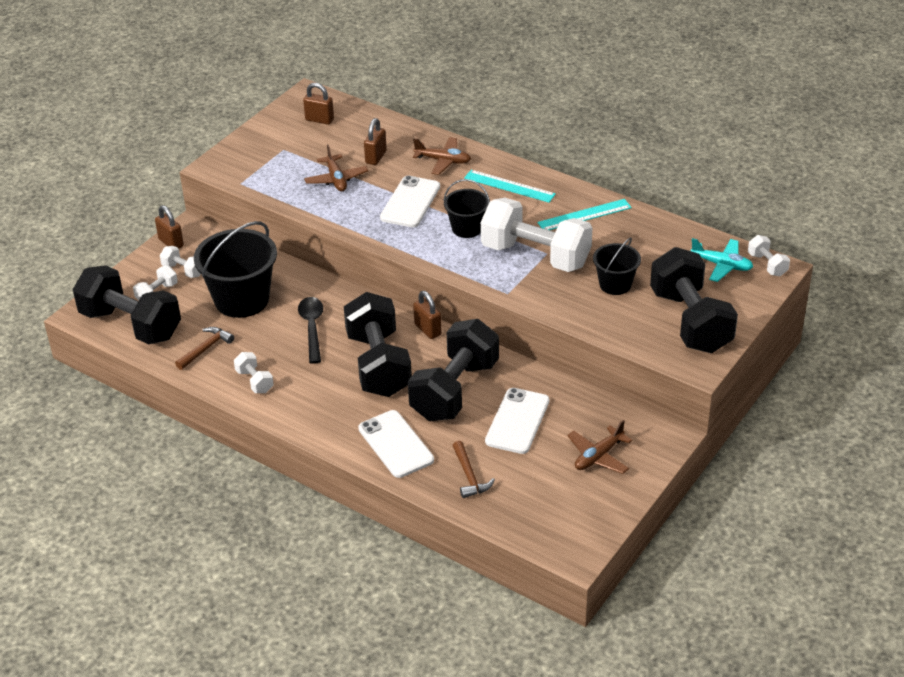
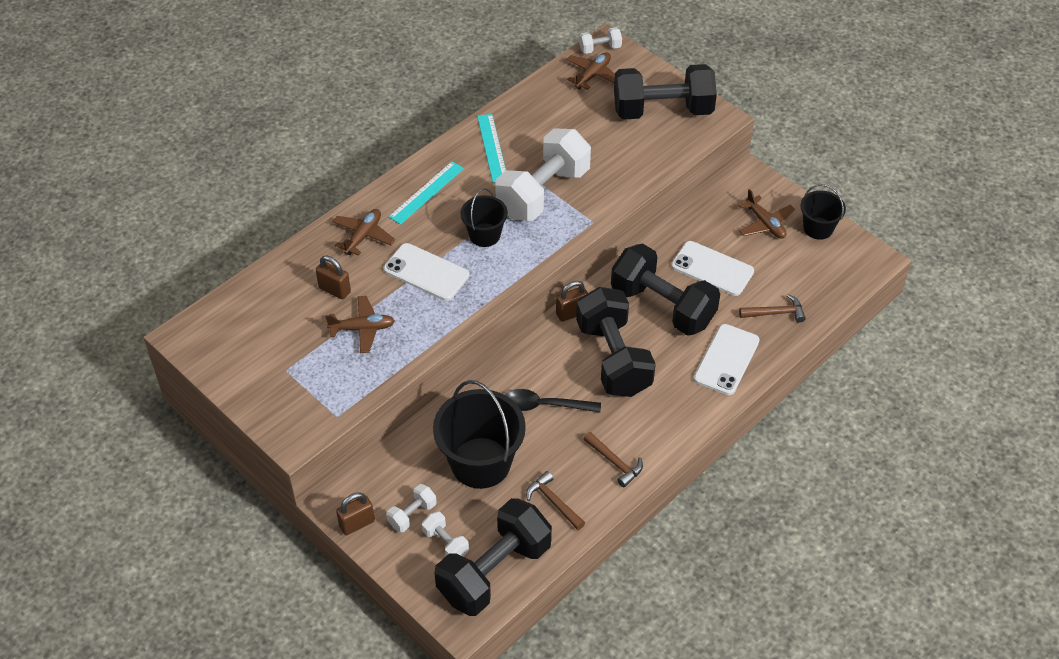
camera: 80 degrees left, 10 degrees up
(254, 381) = (615, 462): white dumbbell -> brown hammer
(319, 120) = (241, 331): brown padlock -> none
(378, 364) = (613, 358): black dumbbell -> black dumbbell turned 75 degrees clockwise
(395, 444) = (726, 360): white phone -> white phone turned 45 degrees counterclockwise
(615, 284) = (600, 147): black bucket -> black bucket (818, 228)
(722, 265) = (593, 75): turquoise plane -> brown plane

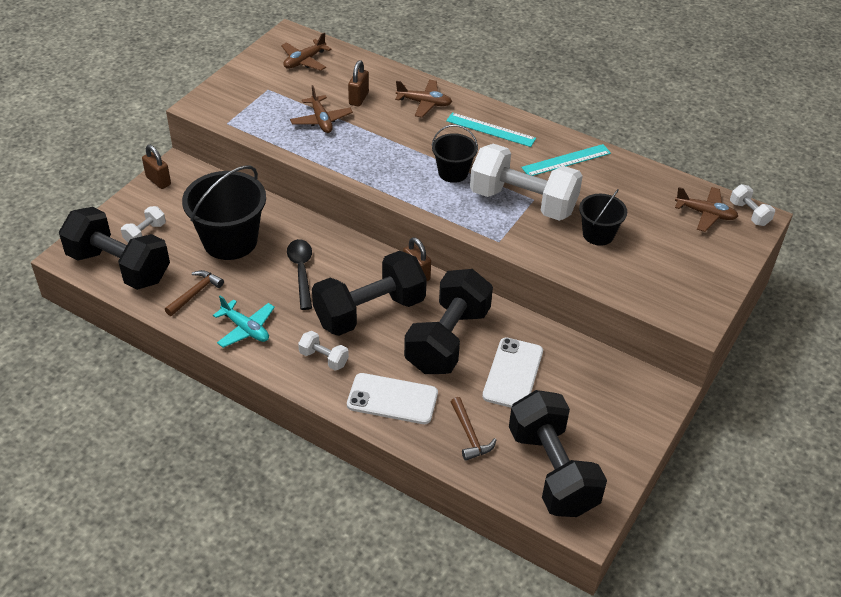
camera: 75 degrees right, 5 degrees down
(412, 514) = (171, 209): white dumbbell -> white dumbbell (323, 358)
(426, 272) = (395, 145): white phone -> none
(615, 462) = (246, 329): brown hammer -> turquoise plane
(662, 111) = (682, 273): black dumbbell -> black dumbbell (552, 471)
(765, 224) = (597, 413): brown plane -> brown plane (304, 61)
(818, 228) = (612, 463): black bucket -> black bucket (598, 234)

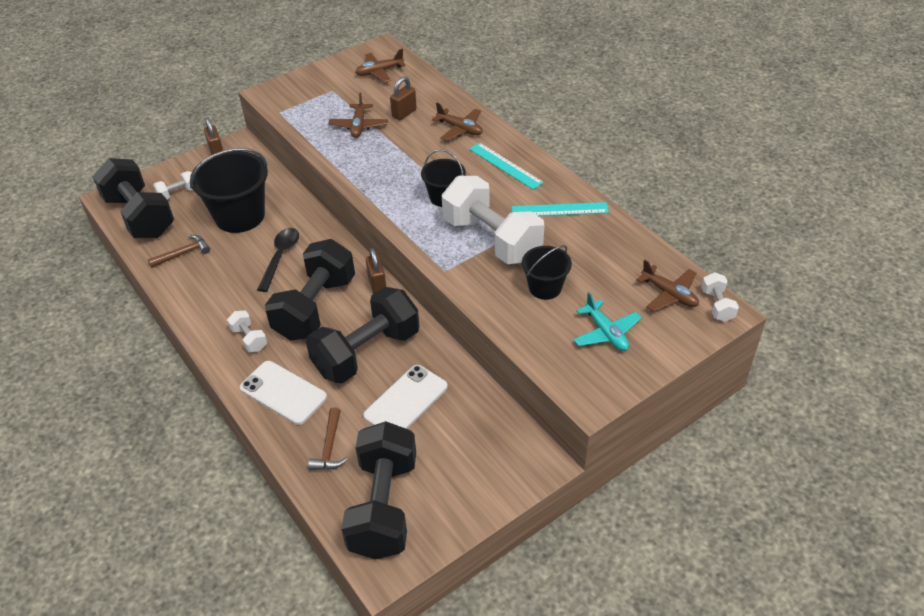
camera: 25 degrees right, 0 degrees up
(246, 329) = (203, 295): turquoise plane -> turquoise plane (606, 333)
(369, 311) = (315, 307): black dumbbell -> black dumbbell turned 60 degrees counterclockwise

